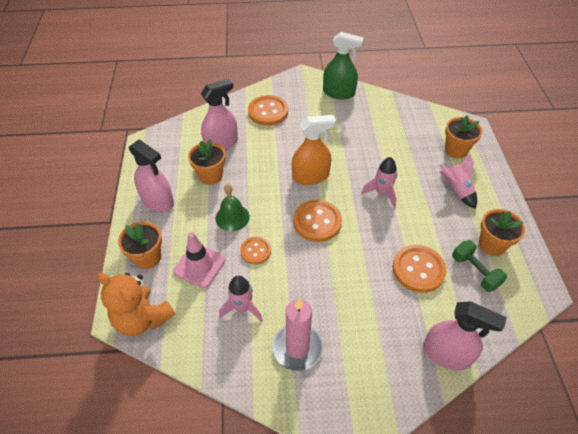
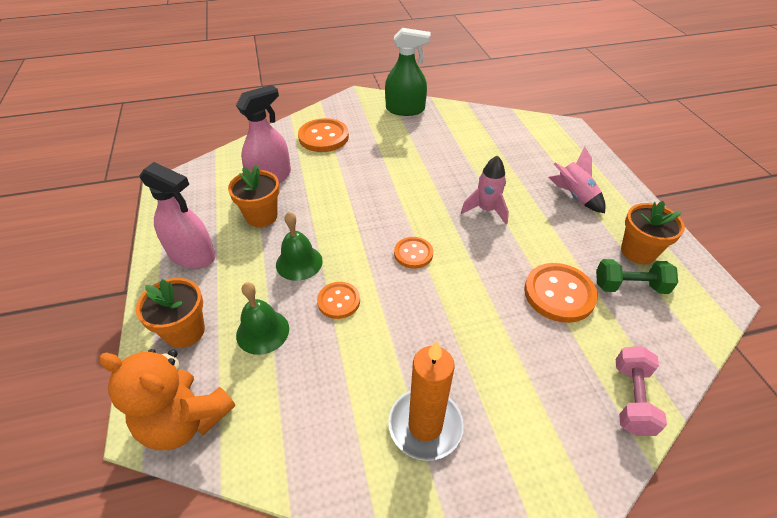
camera: 10 degrees left, 5 degrees down
(199, 265) = (262, 331): pink traffic cone -> green bell
(242, 308) = (334, 381): pink rocket -> none
(297, 348) = (425, 425): pink candle -> orange candle
(310, 176) = (392, 201): orange spray bottle -> none
(317, 222) = (413, 253): orange button -> orange button, size x0.61
(446, 354) = (631, 398): pink spray bottle -> pink dumbbell
(456, 150) = (559, 153): orange flower pot -> none
(475, 272) = (629, 286): green dumbbell -> green dumbbell turned 45 degrees counterclockwise

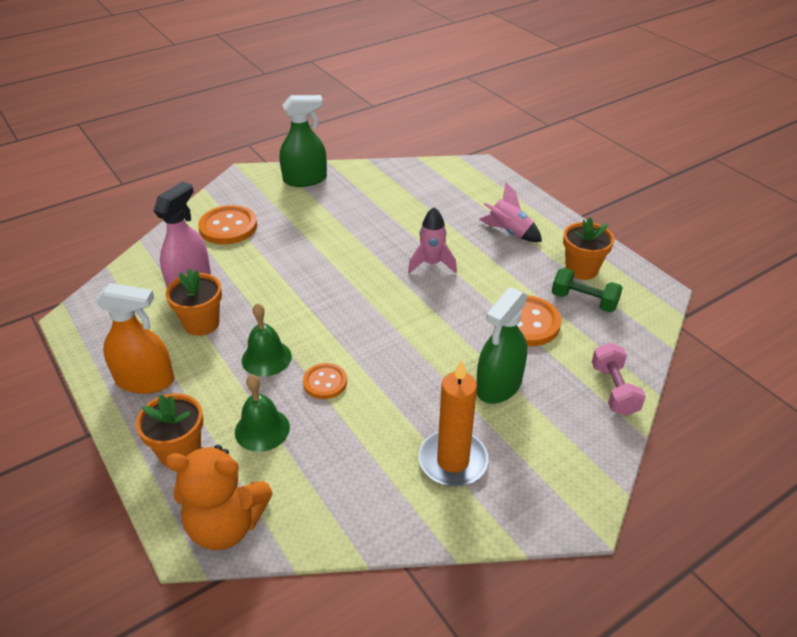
camera: 20 degrees left, 5 degrees down
(192, 255) = (145, 380): pink spray bottle -> orange spray bottle
(413, 253) = (378, 321): orange button -> none
(505, 354) = (499, 385): none -> green spray bottle
(629, 286) = (584, 301): green dumbbell -> green dumbbell turned 45 degrees clockwise

